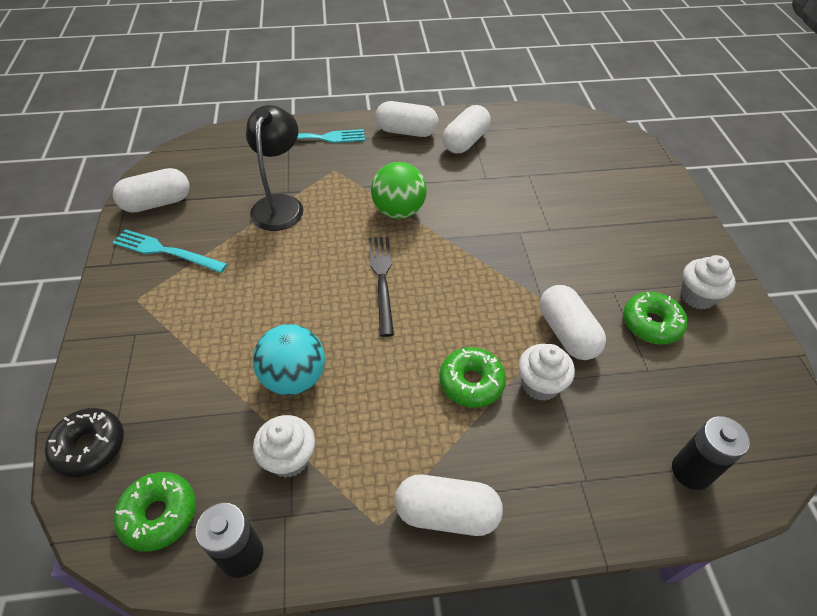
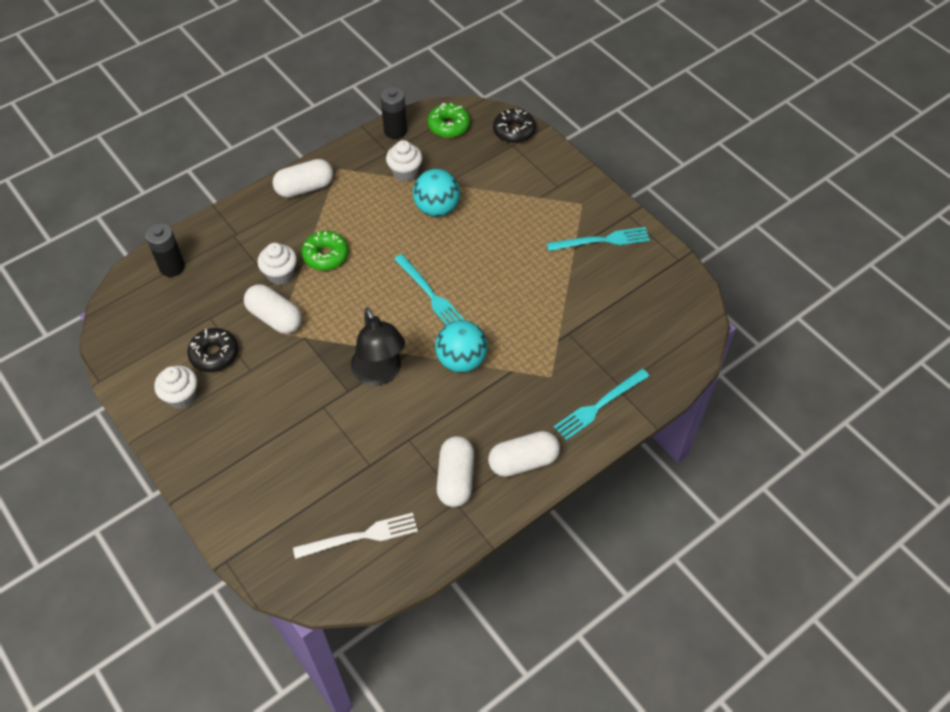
camera: 150 degrees right, 5 degrees up
(157, 203) = (656, 271): white capsule -> none
(280, 204) = (561, 318): black lamp -> black lamp (380, 374)
(382, 280) = (430, 294): black fork -> turquoise fork
(398, 211) = (461, 360): green ball -> turquoise ball
(559, 139) = (360, 536): none -> white fork
(651, 324) = (214, 354): green donut -> black donut

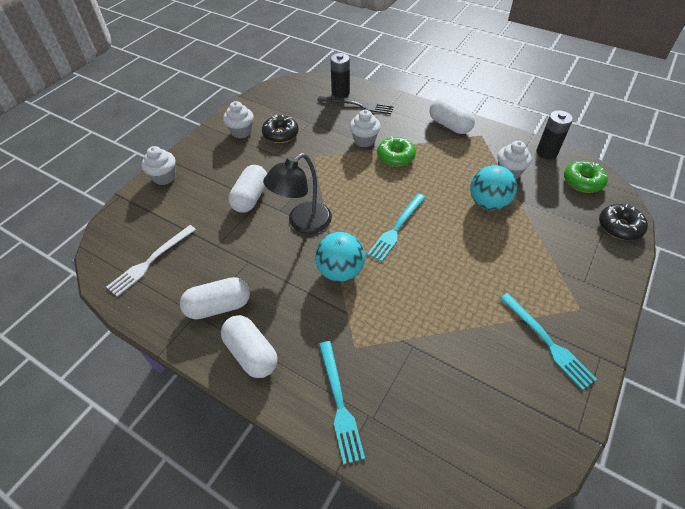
camera: 70 degrees right, 5 degrees down
(210, 257) = (358, 105): none -> black fork
(220, 502) = (164, 177): none -> white cupcake
(275, 318) = (325, 151): white capsule -> white capsule (251, 197)
(360, 536) = (151, 261): white fork -> white fork turned 75 degrees clockwise
(599, 405) = (339, 403): turquoise fork -> turquoise fork turned 135 degrees counterclockwise

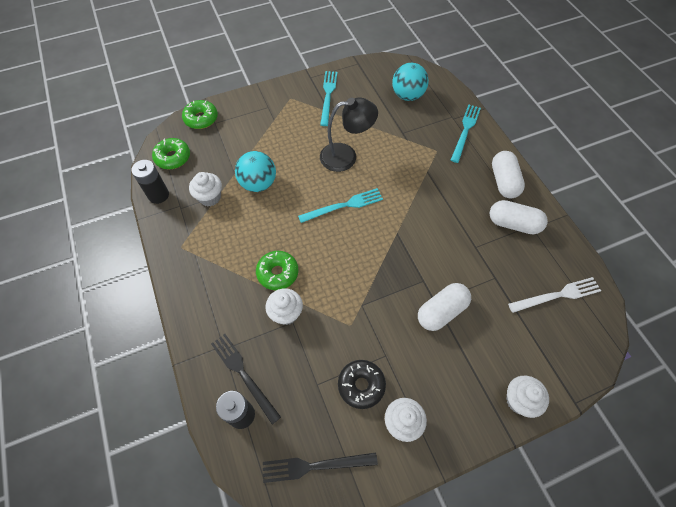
camera: 145 degrees left, 10 degrees up
(280, 96) = (315, 466): none -> black fork
(303, 223) = (412, 255): black lamp -> black lamp (346, 156)
(340, 271) = (411, 199): turquoise ball -> turquoise ball (407, 95)
(449, 125) = (191, 277): white capsule -> none
(619, 227) = (201, 119): black donut -> green donut

